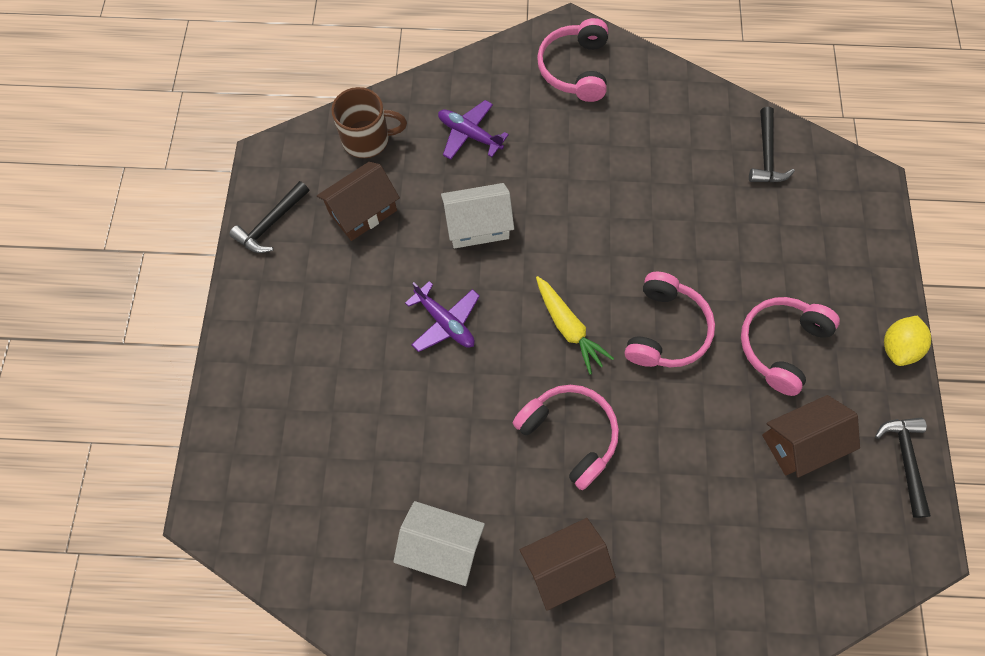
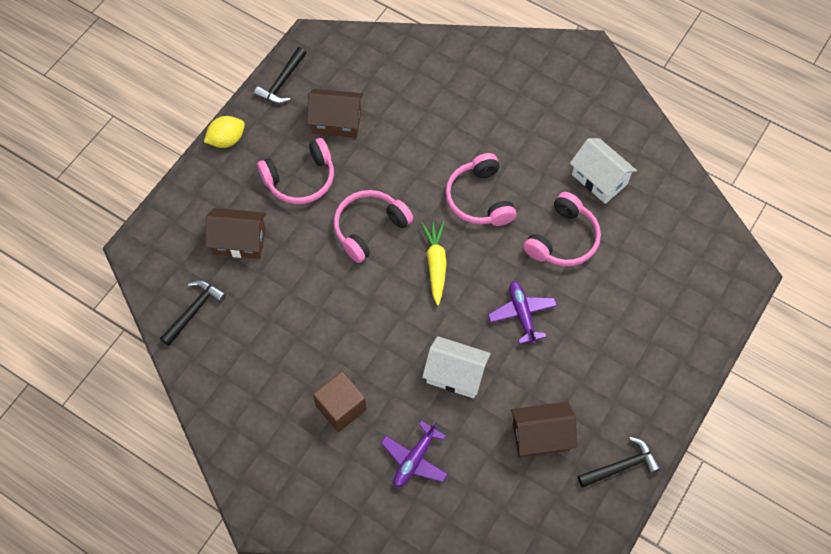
camera: 150 degrees left, 5 degrees down
(367, 139) = (504, 503): brown mug -> none
(469, 134) = (414, 459): purple plane -> purple plane turned 60 degrees clockwise
(564, 565) = (529, 133): brown house -> brown house (239, 241)
(565, 143) = (341, 407): none -> brown cube
(575, 69) = (285, 473): pink headphones -> pink headphones (563, 239)

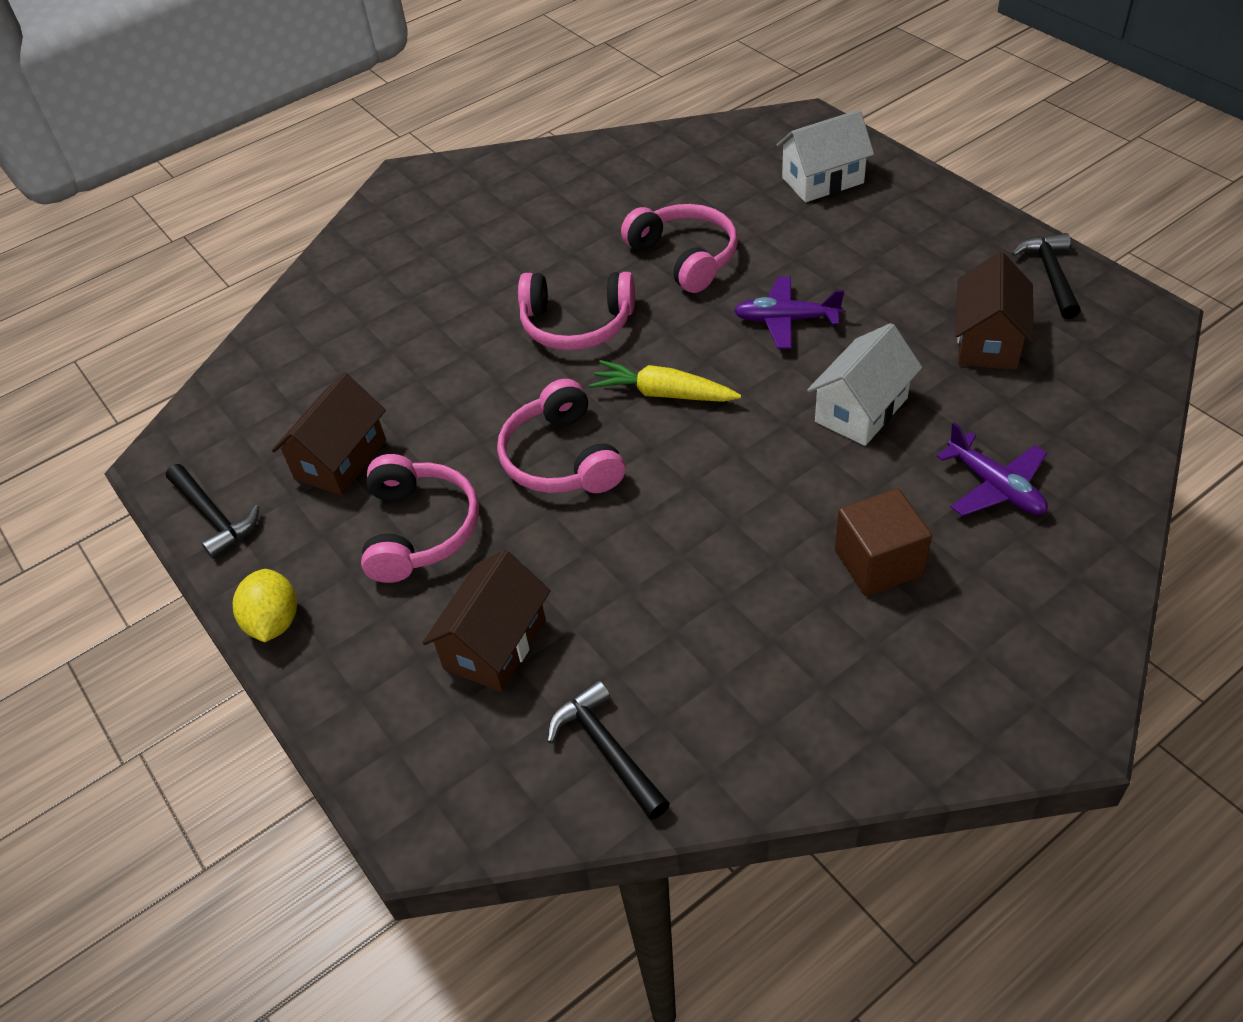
camera: 65 degrees left, 15 degrees down
(599, 179) = (609, 207): white house -> white house (822, 180)

